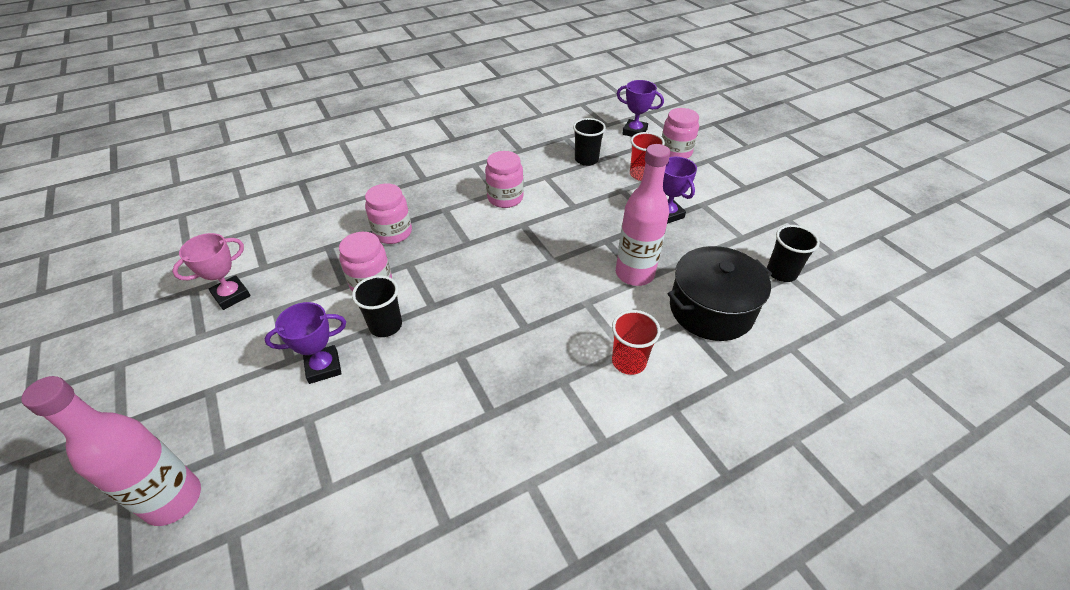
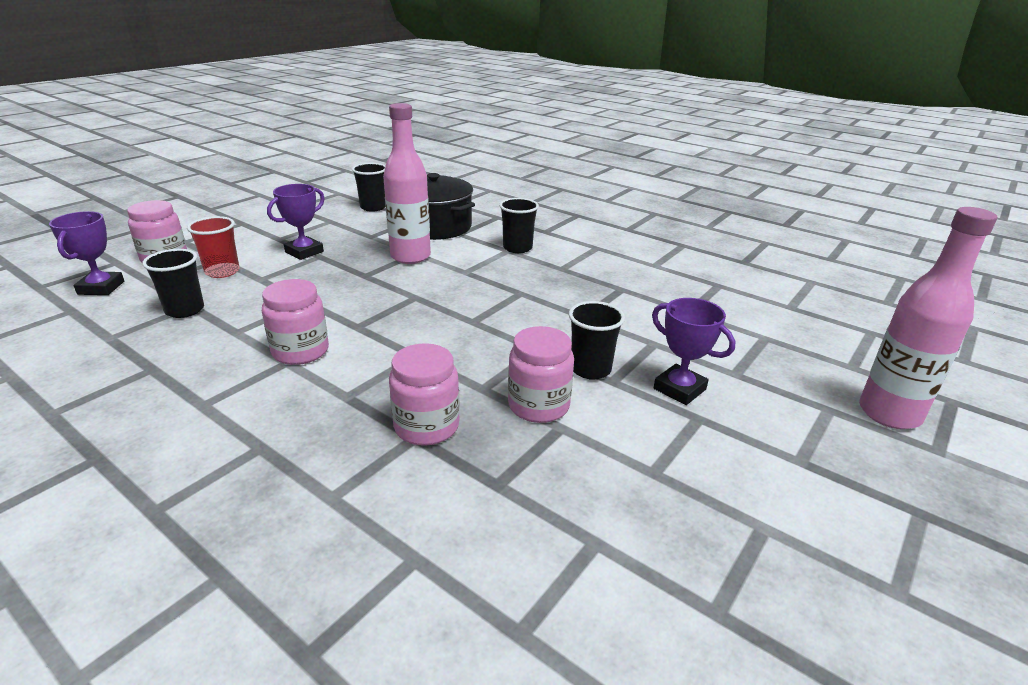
camera: 115 degrees left, 15 degrees down
(231, 295) = (678, 543): pink trophy -> none
(629, 361) = (517, 248): red cup -> black cup

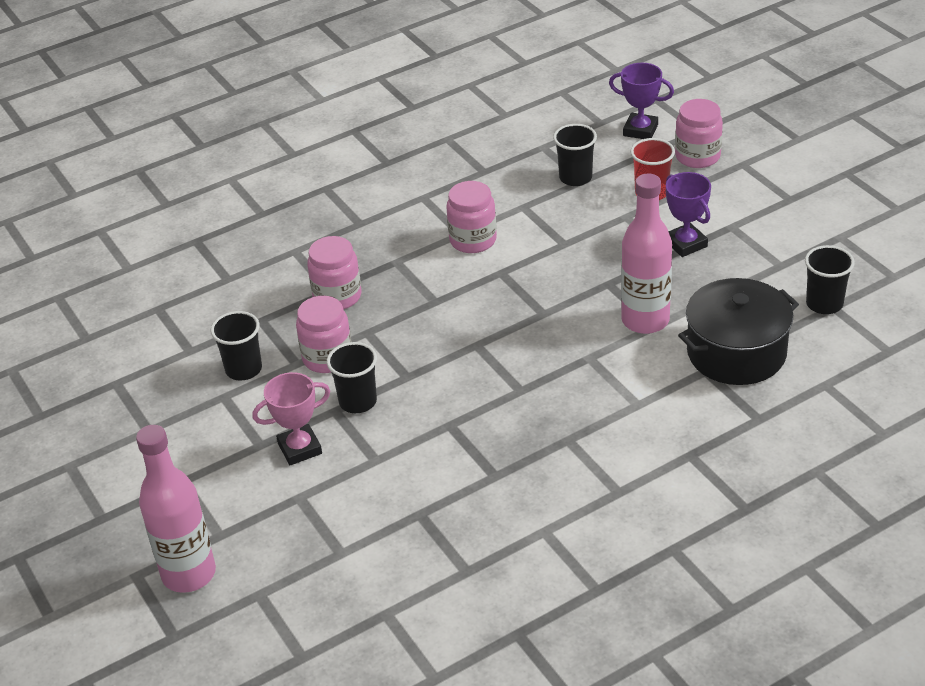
camera: 115 degrees right, 10 degrees up
(517, 248) = (641, 414): black cup -> black cup (243, 369)
(679, 389) = (300, 448): purple trophy -> pink trophy

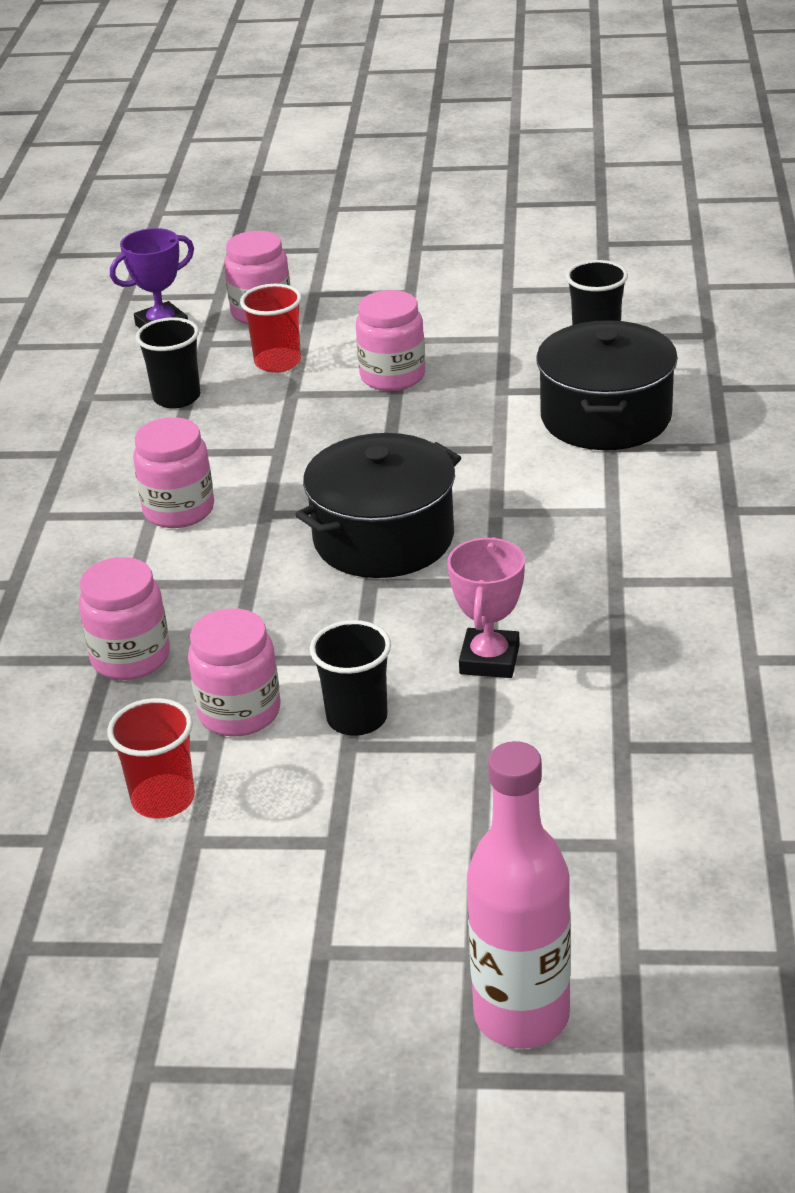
camera: 55 degrees left, 5 degrees down
(243, 369) = (163, 799): black cup -> red cup
(300, 448) = (386, 806): pink trophy -> pink trophy (489, 660)
(520, 328) = (384, 538): none -> black pot
(645, 320) = (482, 451): pink bottle -> none
(686, 244) = (392, 376): purple trophy -> pink jar

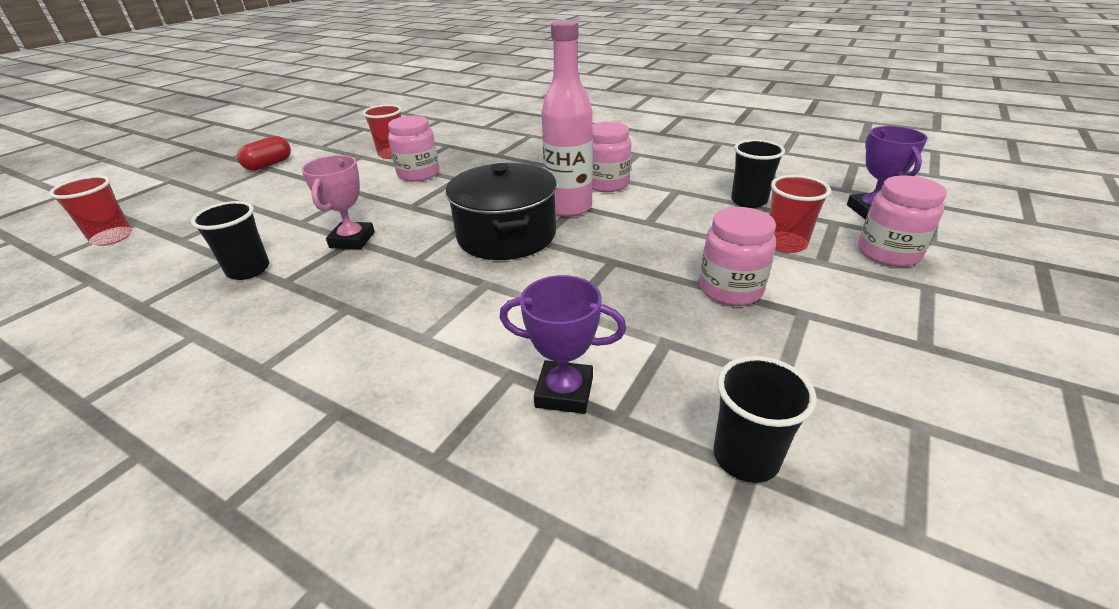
camera: 115 degrees right, 0 degrees up
(130, 657) = (491, 159): pink jar -> none
(306, 963) = (269, 165): none -> red capsule
(357, 718) = (371, 197): black cup -> black cup (248, 270)
(489, 660) = (352, 240): pink trophy -> pink trophy turned 60 degrees clockwise
(521, 1016) = (167, 194): pink bottle -> pink bottle (569, 207)
(605, 417) = (564, 392): black pot -> purple trophy
(687, 938) = (112, 238): none -> red cup

